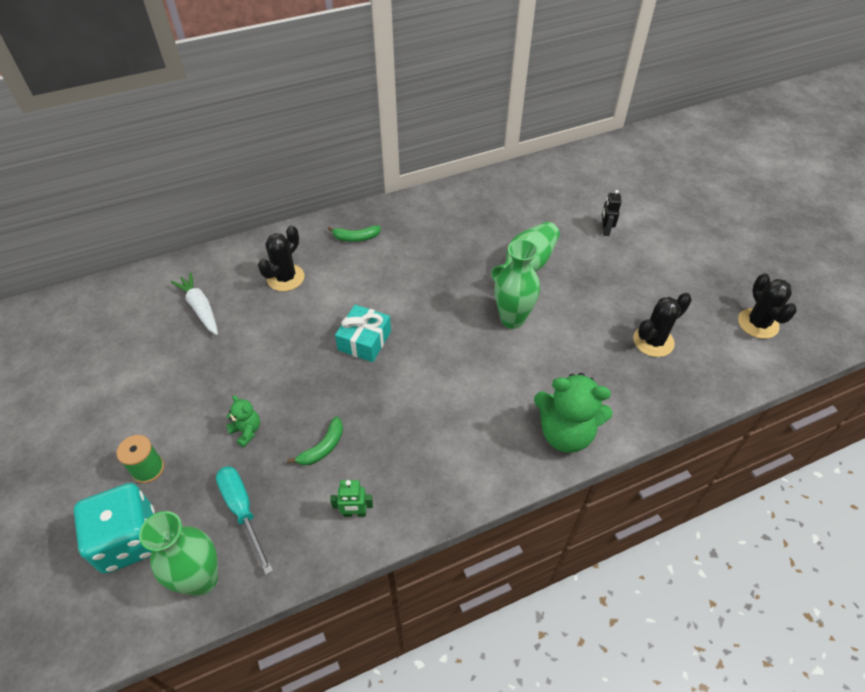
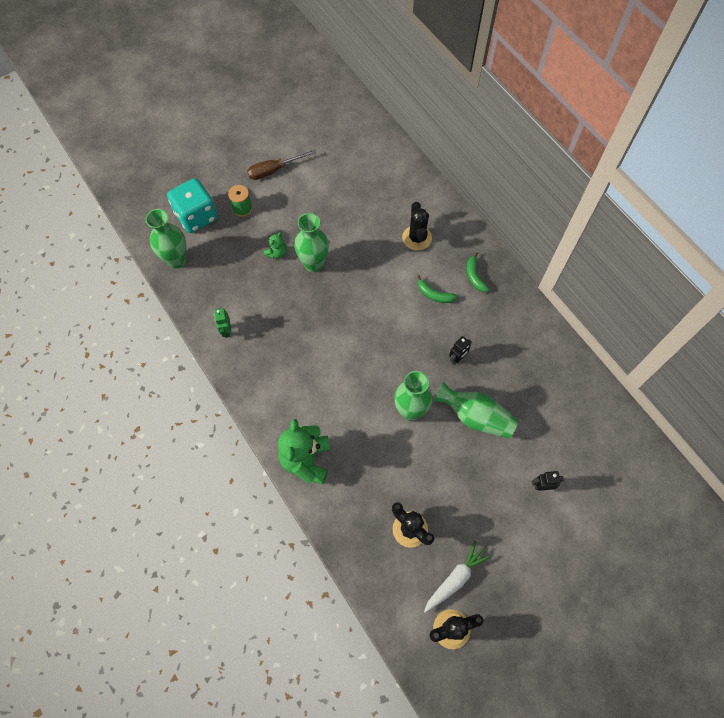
camera: 80 degrees right, 15 degrees up
(101, 418) = (274, 170): none -> brown screwdriver
(200, 308) = (375, 192): white carrot -> white carrot (455, 578)
(242, 511) = (221, 268): turquoise screwdriver -> none
(282, 388) = (314, 264): none -> green vase
(285, 278) = (417, 238): black cactus -> black cactus turned 60 degrees clockwise
(323, 447) = (271, 301): green banana -> green banana (434, 295)
(364, 341) = (366, 306): turquoise gift -> none
(454, 269) = (457, 358): none -> black robot

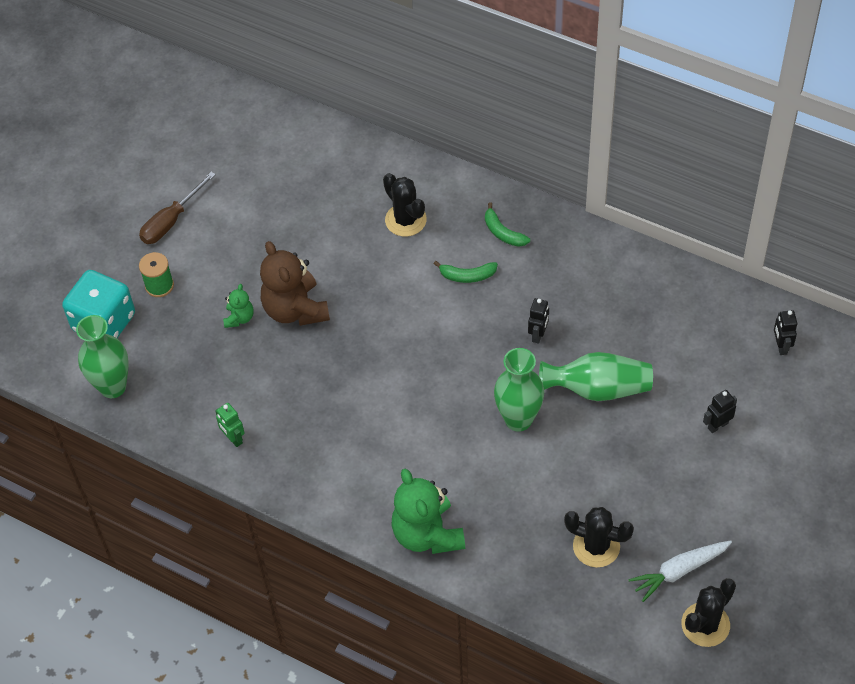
camera: 25 degrees left, 10 degrees down
(314, 264) = (295, 309): green vase -> brown teddy bear
(455, 578) = (679, 571): white carrot -> white carrot turned 135 degrees counterclockwise
(619, 451) = (781, 346): none -> black robot

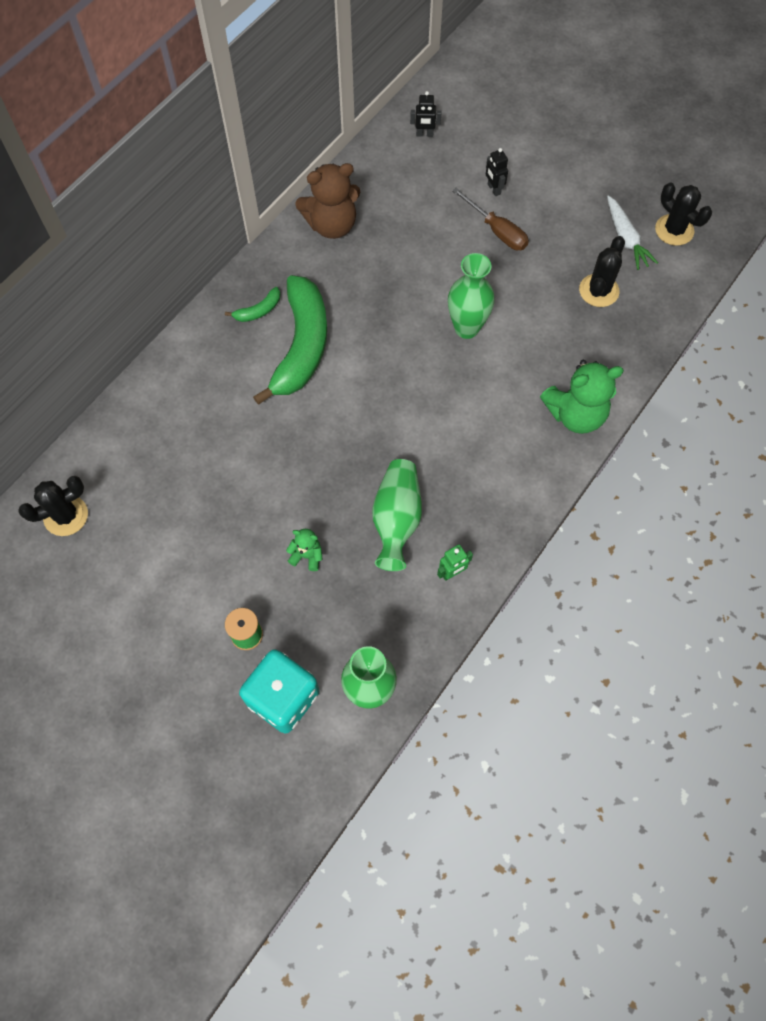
camera: 85 degrees left, 10 degrees up
(171, 221) = (162, 617): brown screwdriver -> brown screwdriver (497, 231)
(295, 309) = (308, 501): brown teddy bear -> brown teddy bear (332, 225)
(405, 220) = (222, 390): black cactus -> black cactus (66, 516)
(467, 276) = (301, 346): green banana -> green banana, size x2.42
(538, 335) = (379, 300): black robot -> none
(597, 389) = (444, 265): green vase -> green vase (396, 520)

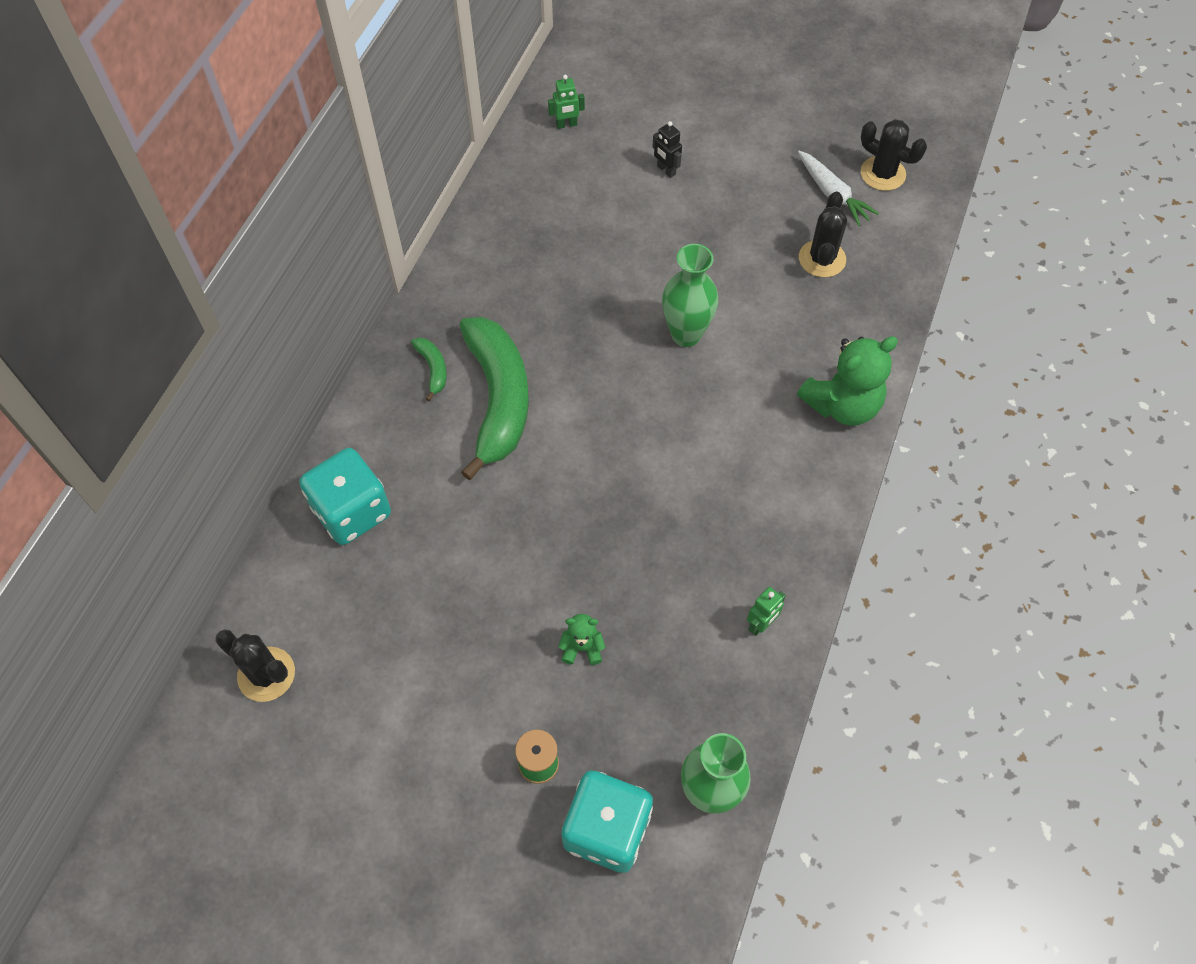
camera: 15 degrees left, 5 degrees down
(66, 516) = (266, 674): black cactus -> black cactus turned 75 degrees clockwise
(164, 408) = (352, 511): none -> turquoise dice
(258, 311) = (433, 369): green banana -> green banana turned 60 degrees counterclockwise
(332, 225) = (490, 250): brown teddy bear -> none
(396, 520) = (675, 578): green vase -> none
(424, 134) = (566, 125): black robot -> green robot
(497, 231) = (685, 216): brown screwdriver -> none

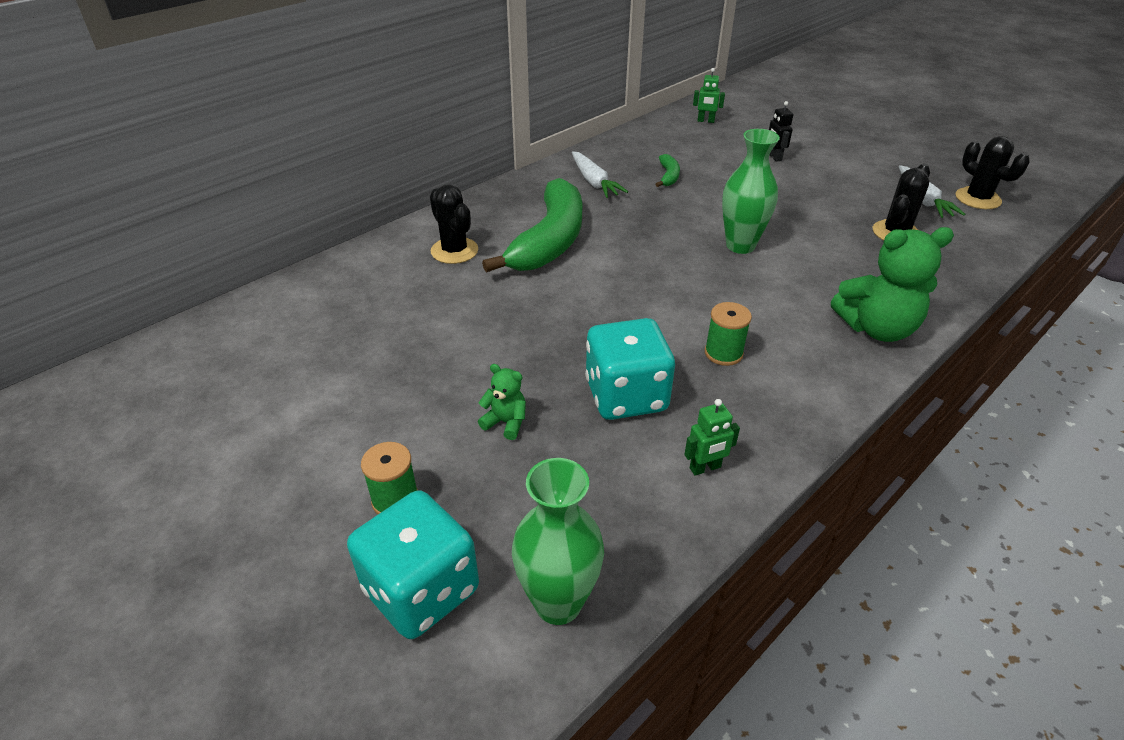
camera: 25 degrees right, 20 degrees down
(266, 674) = (222, 346): black cactus -> black cactus (454, 251)
(352, 511) = (380, 271): turquoise dice -> turquoise dice (626, 396)
(433, 369) = (510, 212): green banana -> green banana (668, 176)
(496, 285) = (594, 182): none -> white carrot
(726, 490) = (723, 353): none -> green spool

